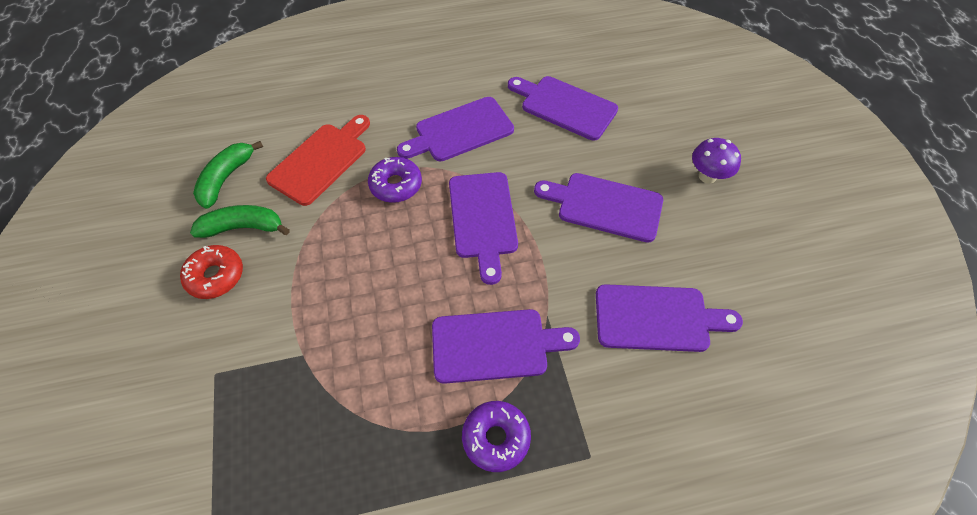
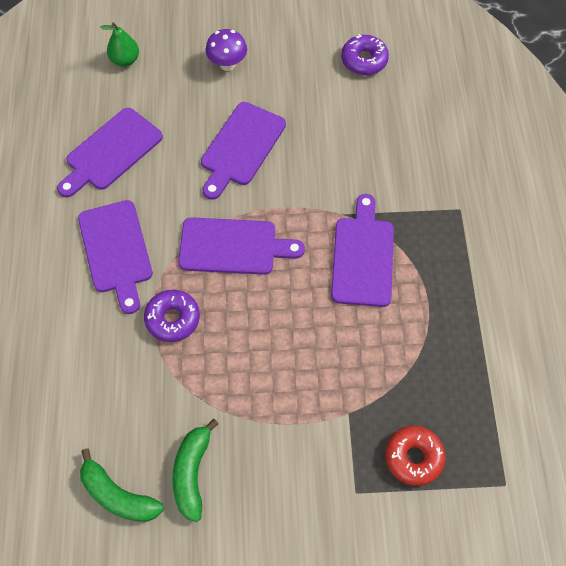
camera: 80 degrees left, 5 degrees up
(215, 276) = (248, 499): red donut -> red donut (413, 457)
(321, 160) = (119, 392): red cutting board -> none
(496, 438) = (439, 269): purple donut -> purple donut (364, 60)
(657, 318) = (356, 138): purple cutting board -> none
(674, 95) = (125, 60): none -> green pear

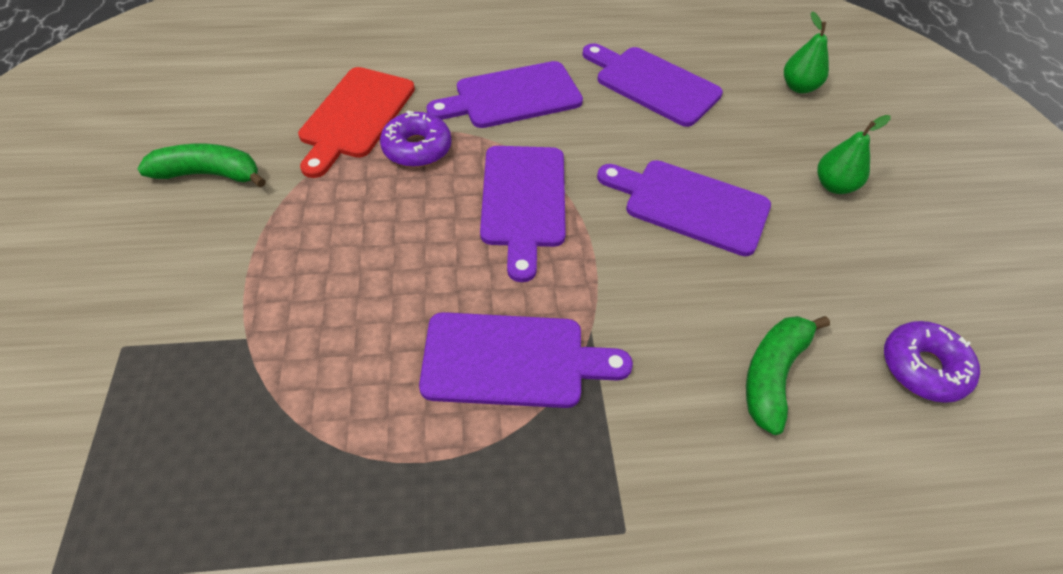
camera: 85 degrees right, 10 degrees down
(118, 495) = (203, 116): green banana -> green banana (773, 374)
(130, 368) = (356, 116): none -> red cutting board
(227, 64) = (834, 185): purple mushroom -> green pear
(413, 457) = (149, 427): red donut -> none

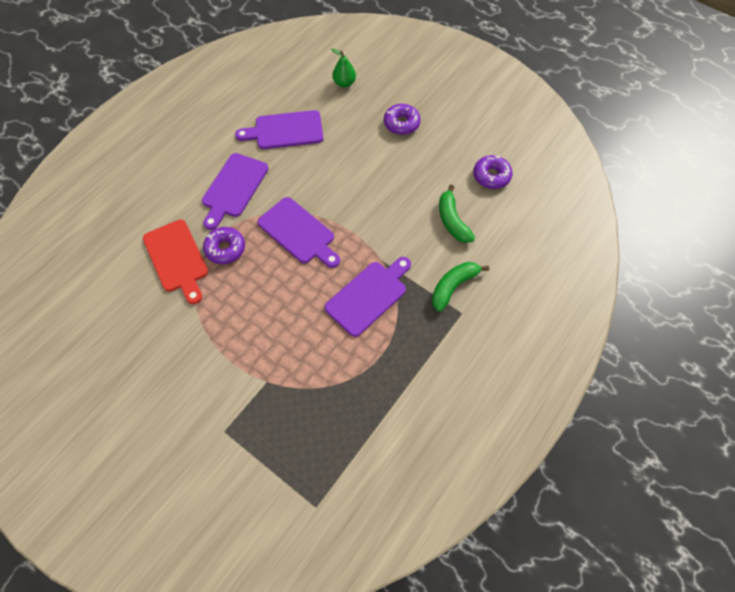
camera: 45 degrees left, 10 degrees up
(209, 174) = (151, 343): green banana -> green banana (453, 286)
(690, 205) = (361, 178): purple cutting board -> none
(834, 185) = (401, 123): green pear -> purple donut

